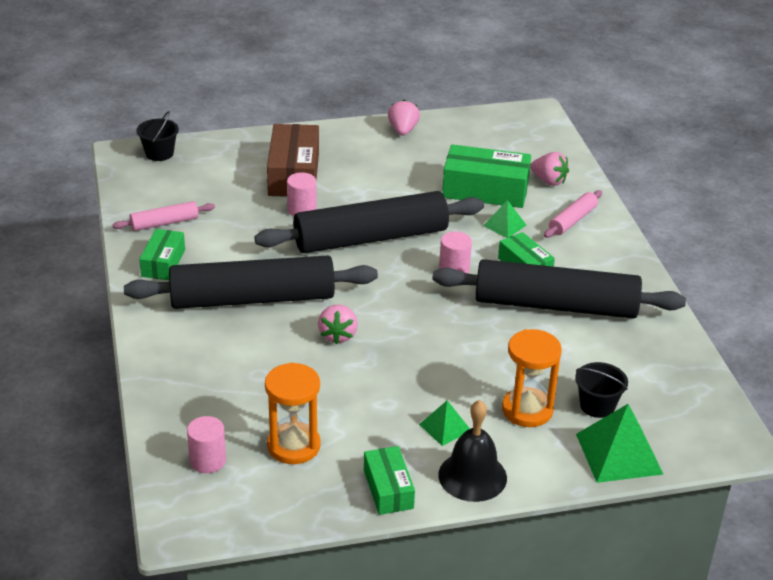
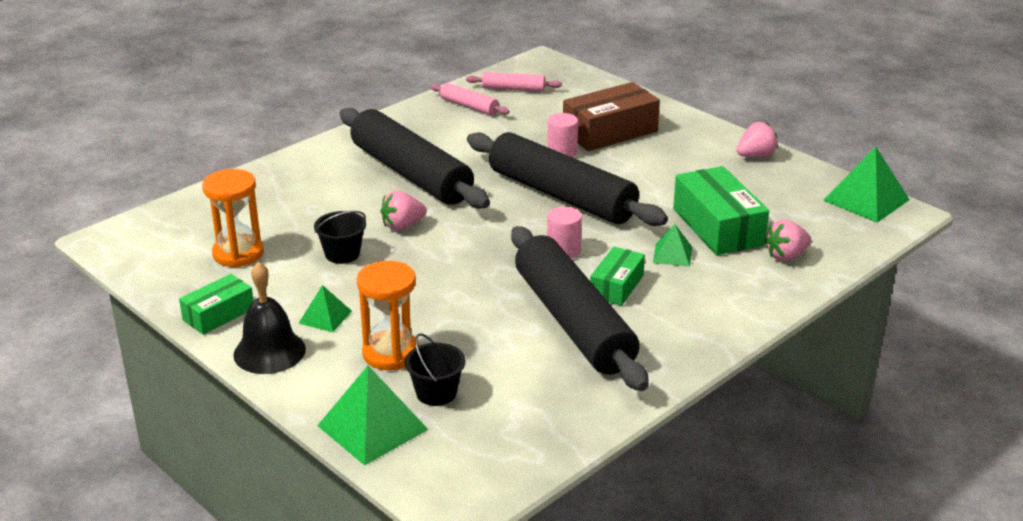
camera: 60 degrees right, 5 degrees down
(159, 153) = (560, 72): black bucket -> black bucket (342, 254)
(163, 263) = (416, 124): green box -> none
(208, 460) = (190, 224): pink cylinder -> none
(507, 118) = (866, 200): none -> green pyramid
(549, 181) = (786, 256): pink strawberry -> pink strawberry turned 60 degrees clockwise
(572, 220) = (734, 290): pink rolling pin -> pink rolling pin (513, 89)

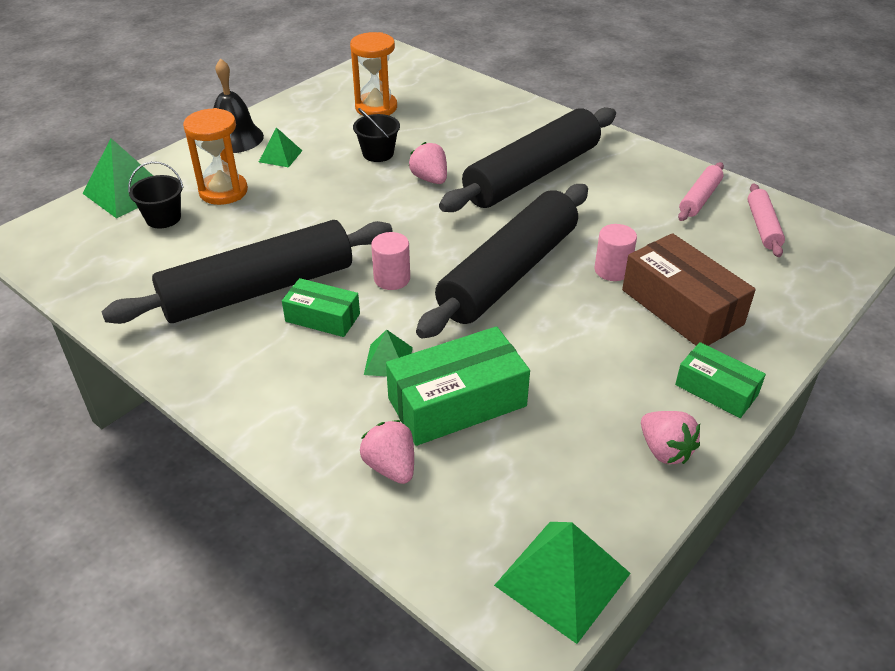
camera: 85 degrees right, 10 degrees up
(218, 314) = (288, 111): green box -> green box (716, 390)

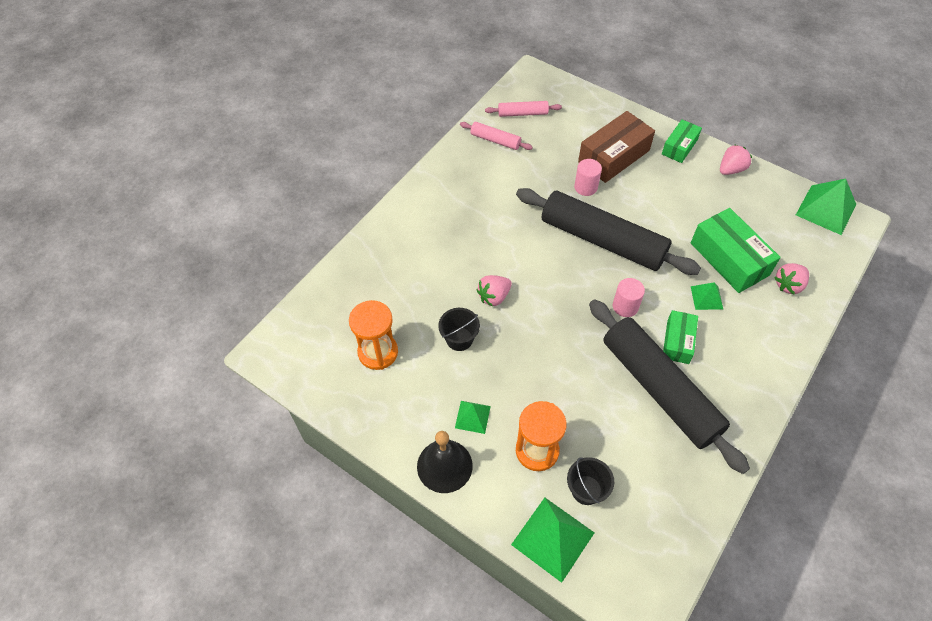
camera: 95 degrees left, 15 degrees up
(532, 175) = (479, 231): black rolling pin -> none

